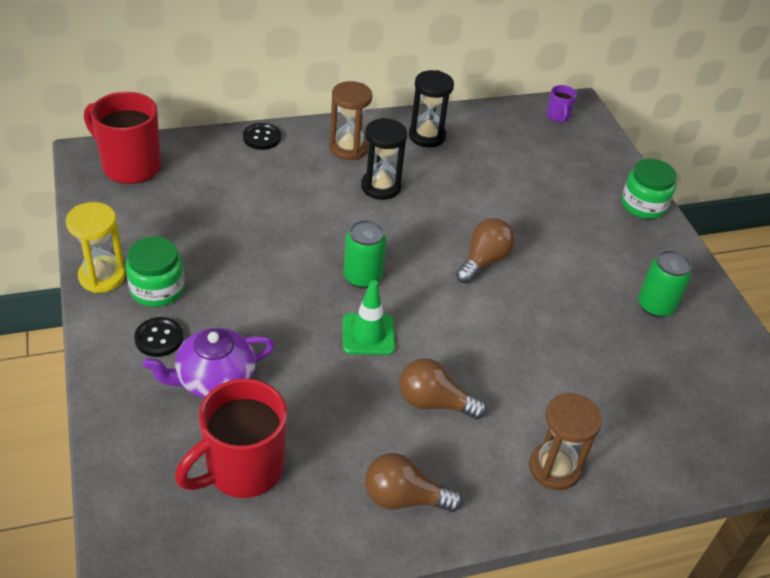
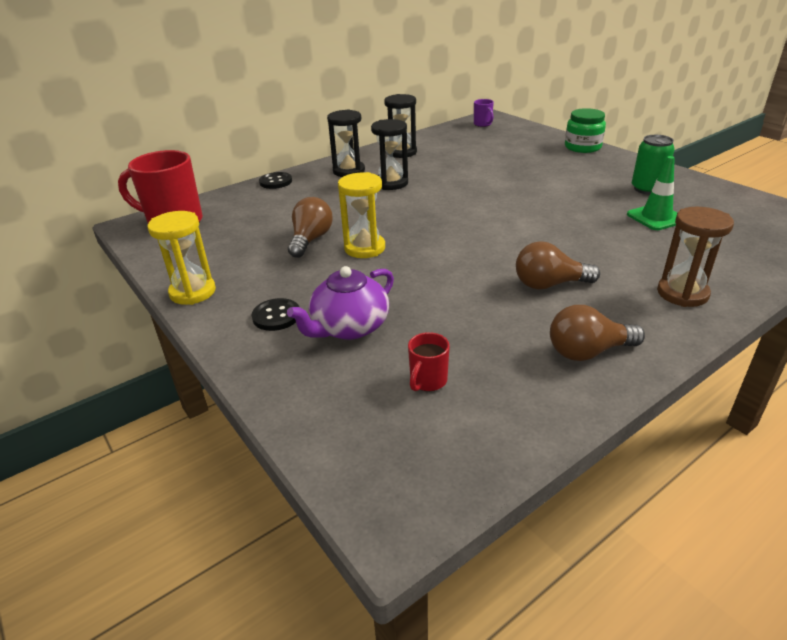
camera: 15 degrees left, 10 degrees down
(157, 289) = (251, 286): green jar -> none
(242, 469) = (428, 381): red mug -> red mug, size x0.46
(291, 279) = (365, 248): none -> yellow hourglass
(348, 148) = (349, 171): brown hourglass -> black hourglass
(362, 277) = (422, 231): green can -> none
(368, 334) = (457, 261): green traffic cone -> green traffic cone (656, 217)
(483, 261) = (504, 199): brown light bulb -> brown light bulb (310, 240)

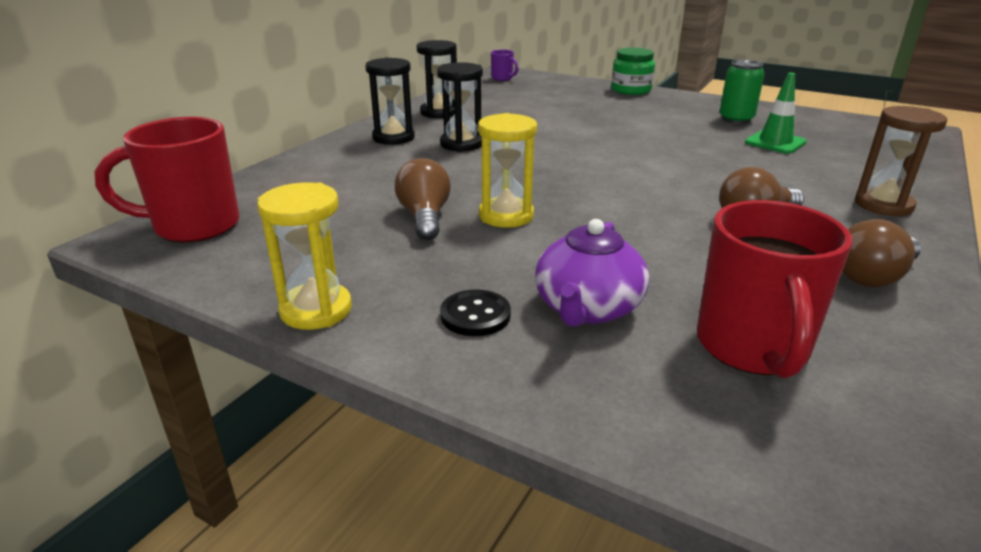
camera: 25 degrees left, 5 degrees down
(276, 182) = (305, 159): black button -> none
(428, 381) = (752, 348): red mug -> red mug, size x2.16

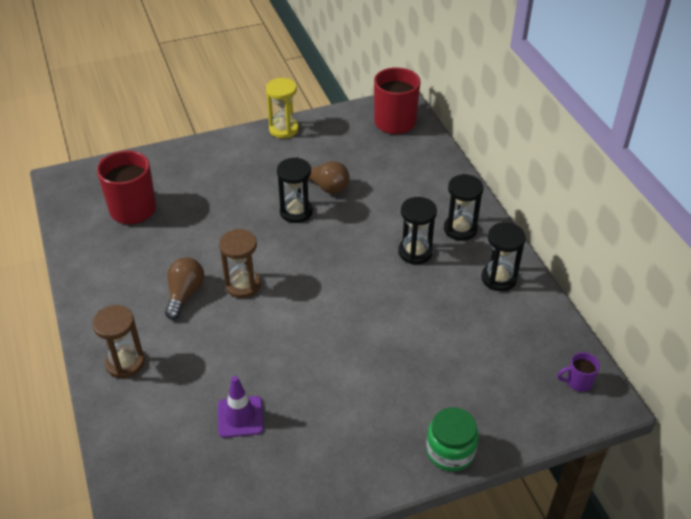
camera: 130 degrees right, 15 degrees up
(475, 315) = (233, 161): black button -> none
(506, 216) = (296, 212): yellow hourglass -> black hourglass
(587, 308) = (201, 188): purple teapot -> none
(670, 196) = (243, 285): none -> brown hourglass
(736, 119) = (302, 447): green can -> none
(775, 142) = (240, 417): green traffic cone -> purple traffic cone
(873, 277) = (106, 282): brown light bulb -> none

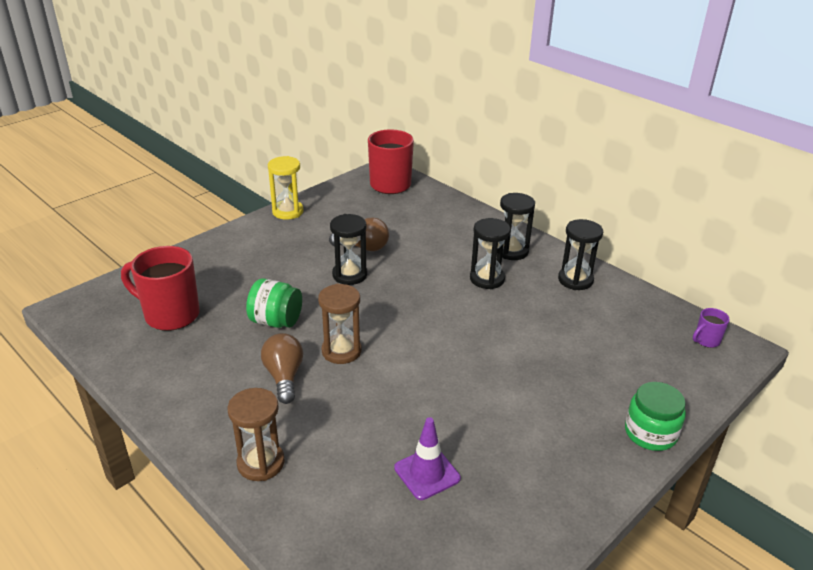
camera: 25 degrees left, 10 degrees down
(208, 240) = (276, 321): none -> green jar

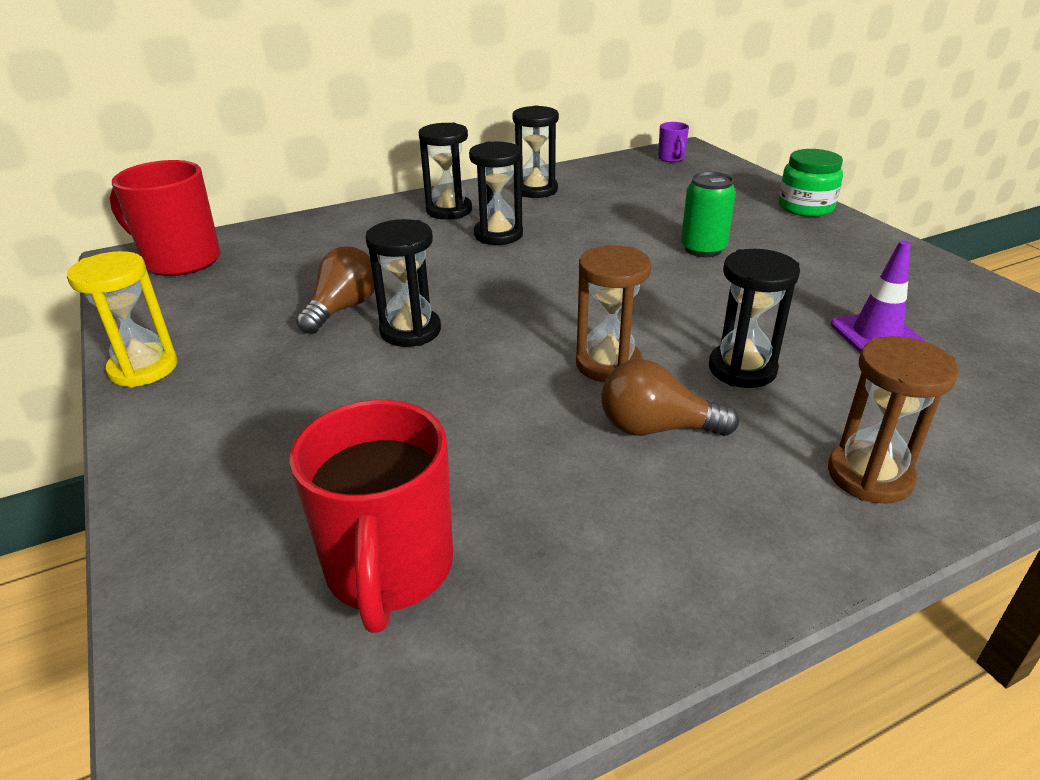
camera: 70 degrees left, 0 degrees up
(170, 315) = (389, 570): red mug -> red mug turned 45 degrees counterclockwise
(276, 321) = (496, 421): green jar -> none
(355, 406) = (742, 369): none -> black hourglass
(521, 376) = (703, 249): none -> green can

